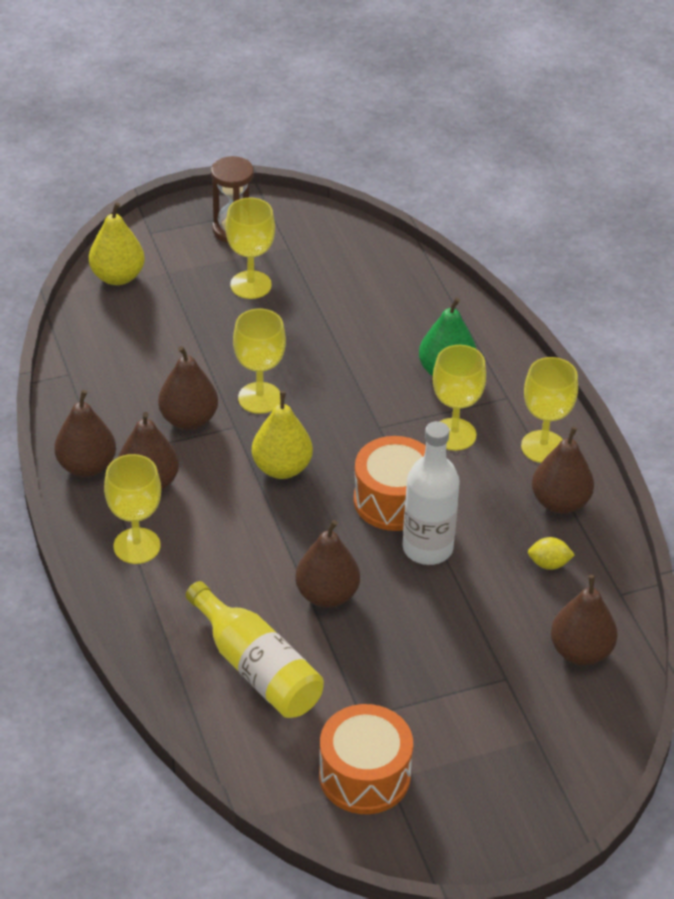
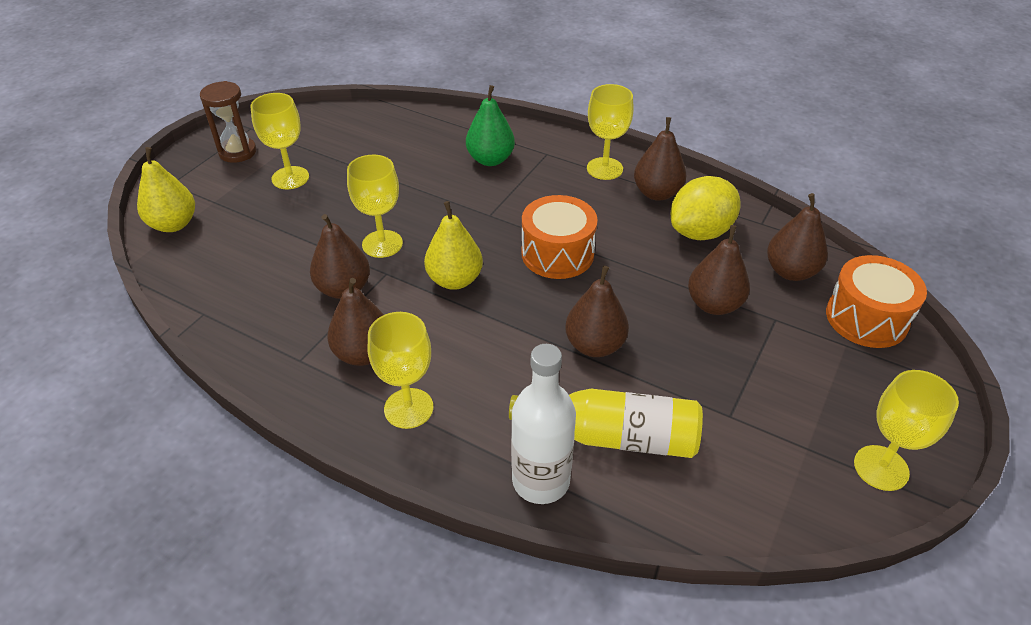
camera: 40 degrees left, 0 degrees up
(87, 466) = (295, 373): brown pear -> brown pear (714, 304)
(364, 775) = (789, 459): orange drum -> orange drum (866, 318)
(427, 548) = (618, 270): white bottle -> white bottle (541, 481)
(454, 434) = (543, 192): yellow goblet -> yellow goblet (881, 468)
(549, 564) = (700, 232): yellow lemon -> yellow lemon, size x2.22

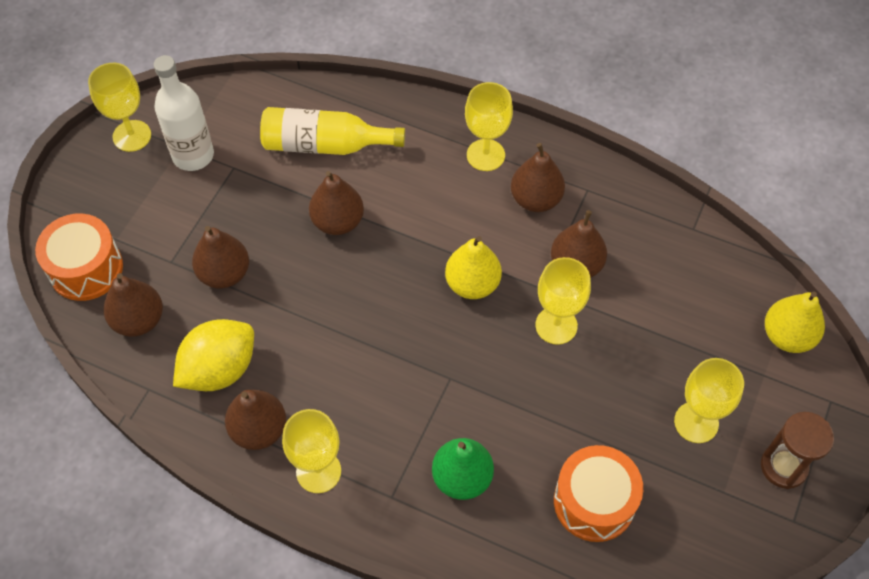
camera: 175 degrees right, 15 degrees up
(541, 481) = (379, 110): white bottle -> white bottle (193, 155)
(557, 253) = (373, 326): orange drum -> orange drum (594, 502)

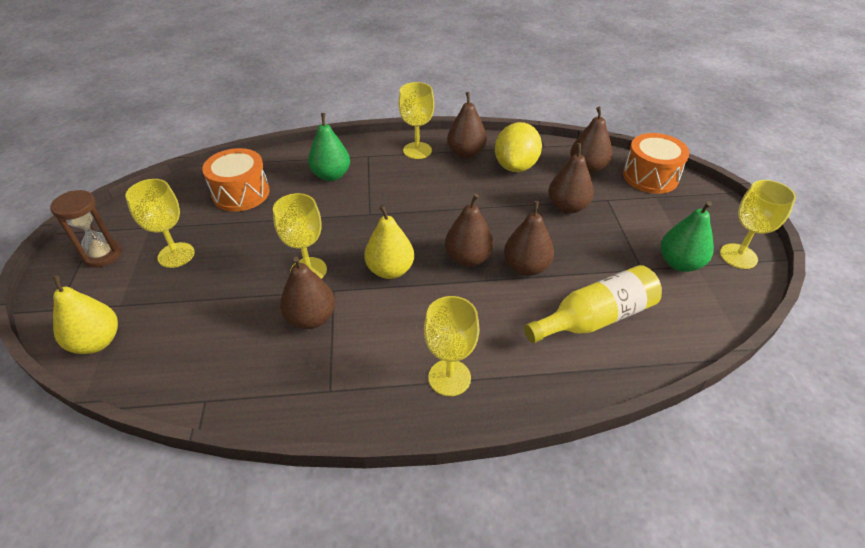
camera: 150 degrees right, 15 degrees down
(193, 155) = (679, 263): white bottle -> green pear
(535, 199) = (376, 357): brown pear -> brown pear (468, 258)

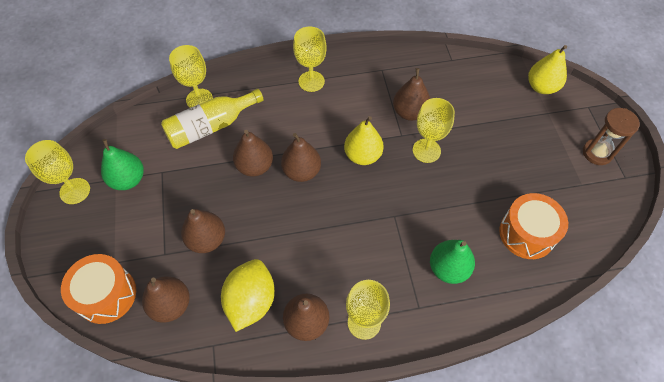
camera: 175 degrees right, 15 degrees up
(176, 255) = (538, 157): yellow goblet -> yellow goblet (199, 99)

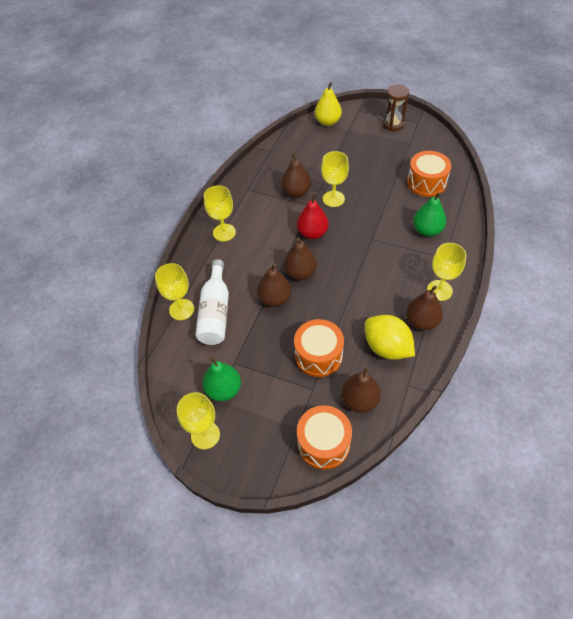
camera: 55 degrees left, 5 degrees down
(207, 240) = (318, 355): brown pear -> orange drum
(211, 126) = (215, 312): yellow bottle -> white bottle
(362, 155) = (312, 233): yellow pear -> red pear

